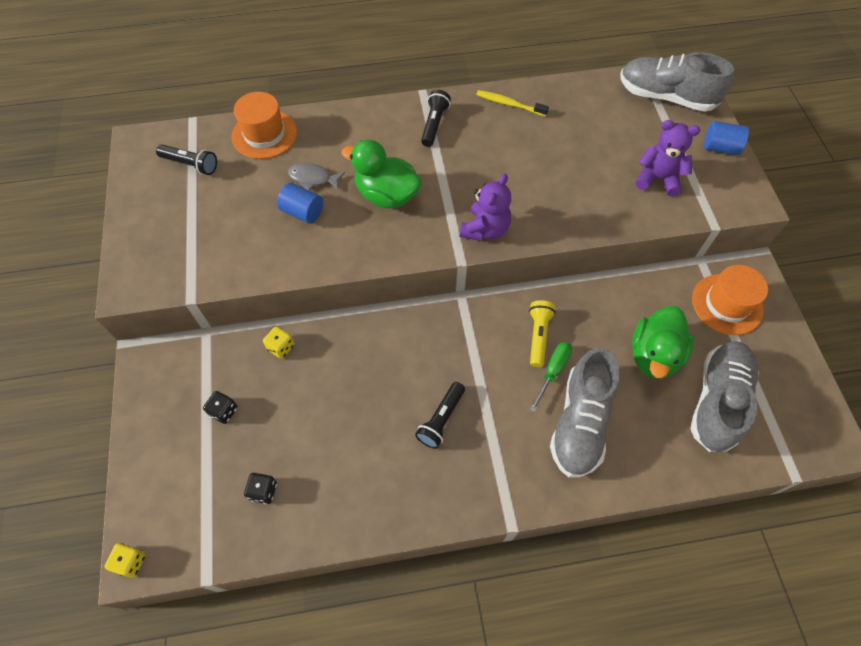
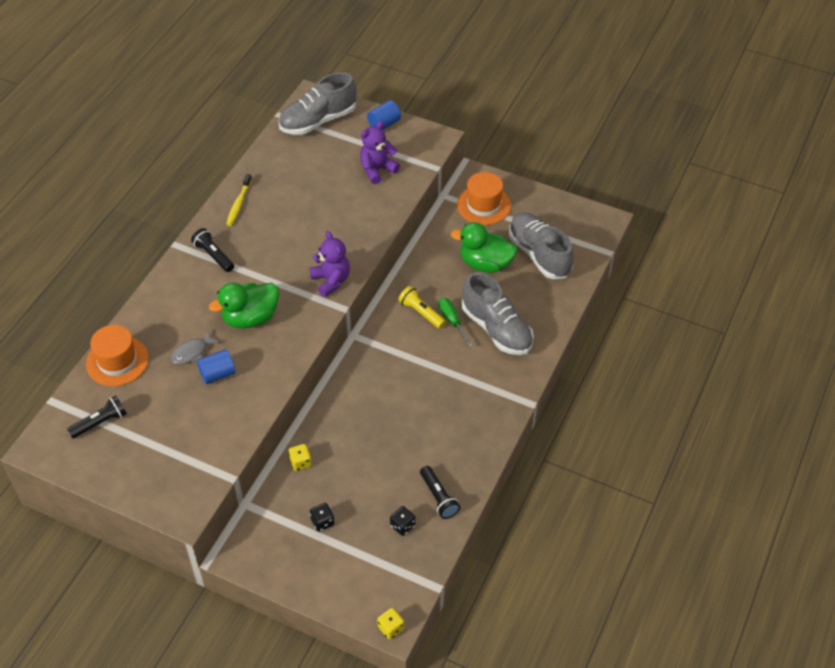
camera: 55 degrees left, 10 degrees down
(441, 419) = (434, 399): black flashlight -> black flashlight (438, 497)
(509, 104) = (239, 204): yellow toothbrush -> yellow toothbrush turned 45 degrees counterclockwise
(654, 355) = (485, 264): green duck -> green duck turned 135 degrees clockwise

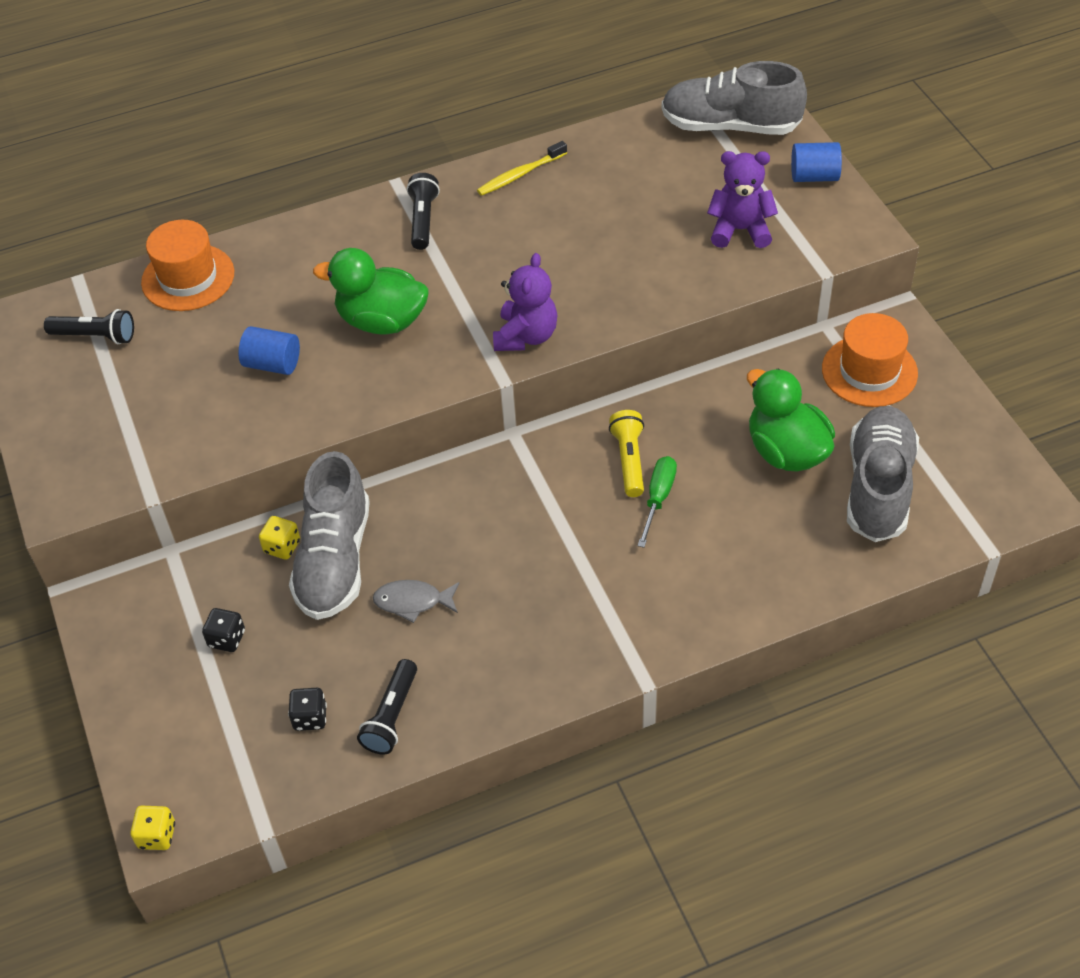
camera: 45 degrees right, 0 degrees up
(192, 352) = (274, 320): grey fish -> grey fish (412, 602)
(496, 329) = (707, 549): grey shoe -> grey shoe (334, 560)

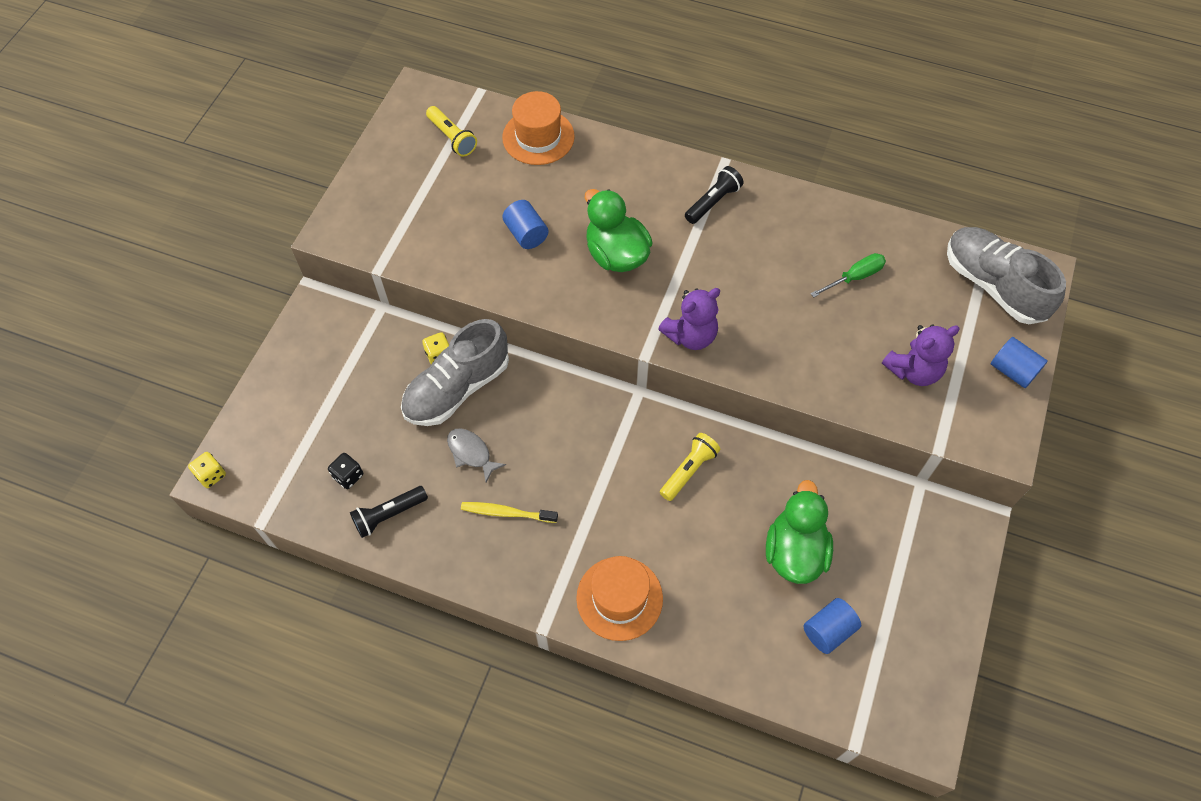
camera: 40 degrees right, 10 degrees up
(95, 336) = (452, 138): black flashlight -> yellow flashlight
(227, 639) = (356, 388): black dice -> none
(520, 174) = (808, 215): yellow toothbrush -> yellow toothbrush (506, 513)
(658, 498) = (679, 512): green screwdriver -> green screwdriver (854, 277)
(740, 230) = (913, 370): purple teddy bear -> purple teddy bear turned 105 degrees clockwise
(869, 371) = (914, 542): orange hat -> orange hat (619, 598)
(878, 487) = (828, 630): grey shoe -> blue cylinder

